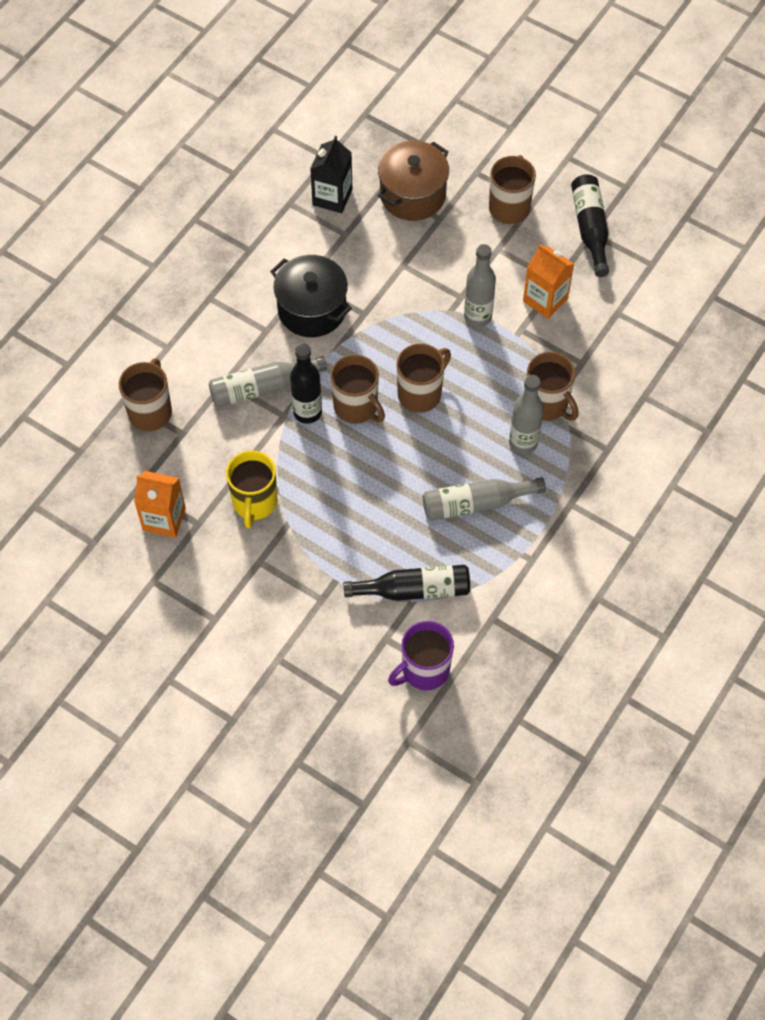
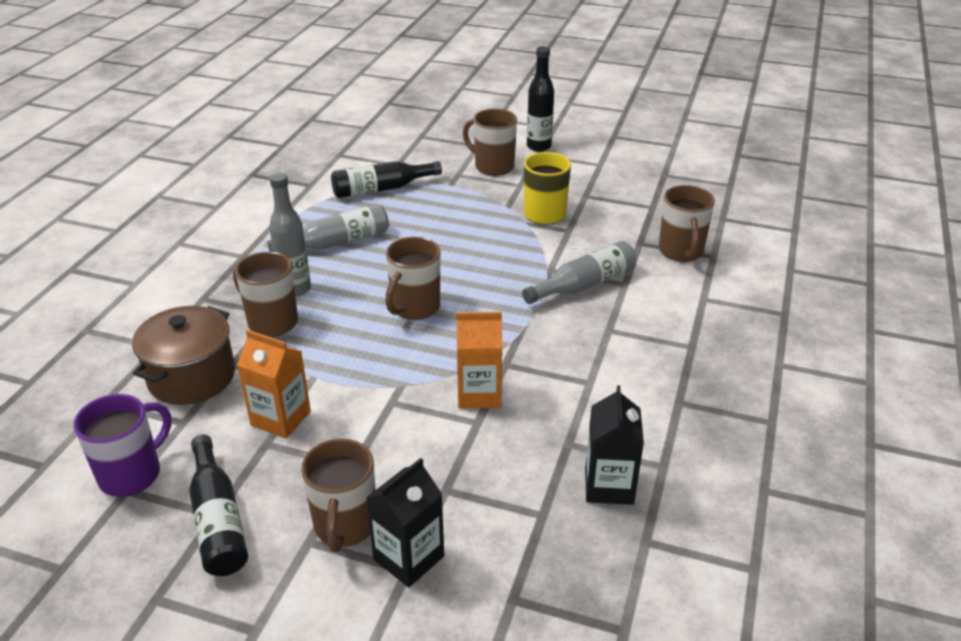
camera: 165 degrees right, 25 degrees down
(164, 519) = (616, 193): orange carton -> orange carton (479, 394)
(307, 412) = (527, 275): black bottle -> black bottle (538, 146)
(312, 309) = (568, 357): black pot -> none
(356, 407) = (479, 286): brown mug -> brown mug (493, 166)
(413, 195) = (495, 513): brown pot -> brown pot (191, 377)
(424, 670) = (361, 155): purple mug -> purple mug (132, 474)
(474, 178) = (409, 558): none -> black carton
(477, 317) = (366, 385): grey bottle -> none

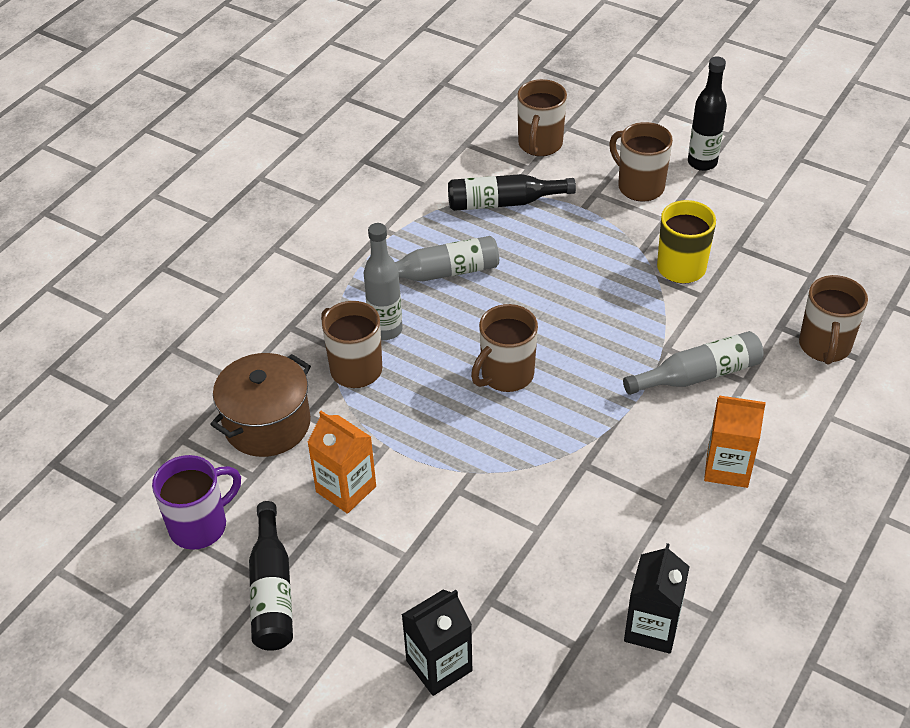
camera: 15 degrees right, 10 degrees up
(345, 526) = (386, 620): brown mug -> brown mug (540, 145)
(479, 394) = (548, 496): orange carton -> orange carton (727, 467)

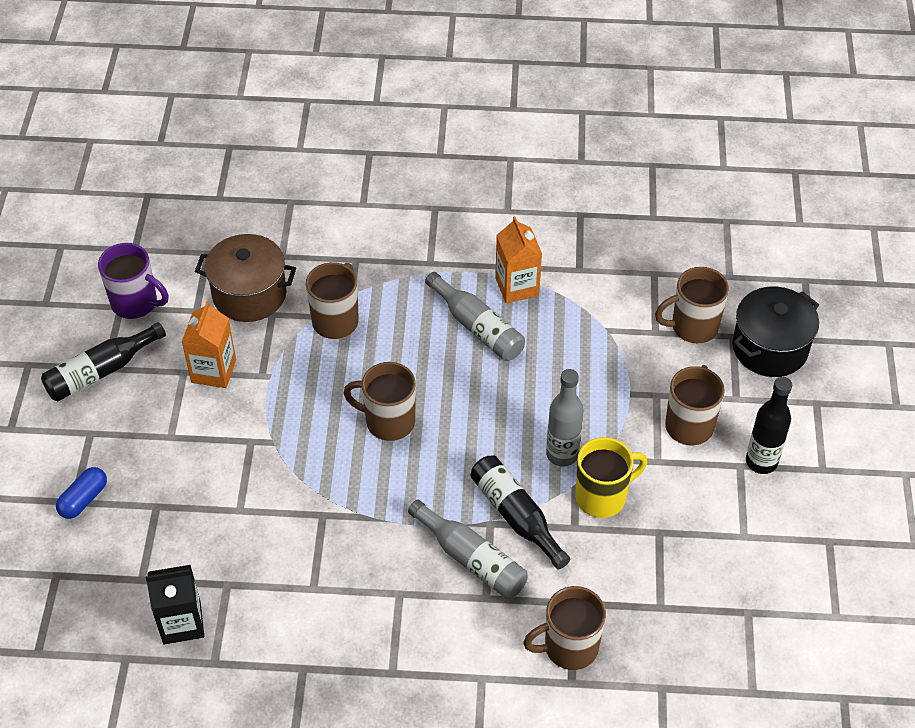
camera: 60 degrees right, 5 degrees up
(386, 330) = (390, 321): grey bottle -> grey bottle (562, 454)
(439, 666) = (84, 499): black carton -> blue capsule
(504, 203) = (595, 333): black bottle -> black bottle (516, 516)
(592, 113) = (770, 348): none -> black pot
(727, 467) = (375, 618): orange carton -> orange carton (517, 287)

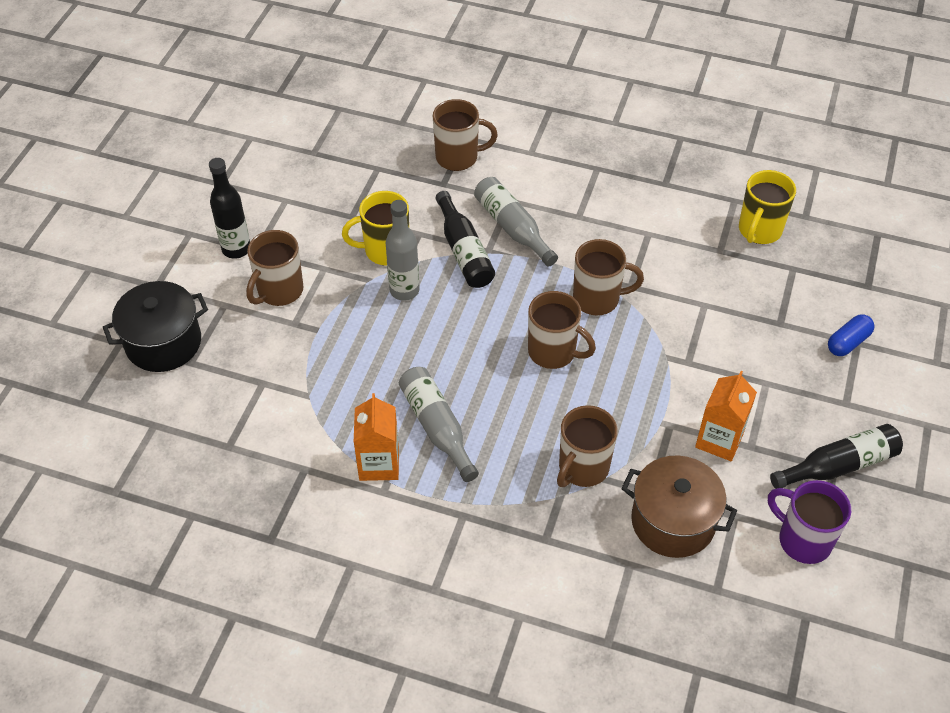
camera: 165 degrees left, 0 degrees up
(182, 623) = (759, 230): black carton -> yellow mug
(693, 327) = (223, 379): brown mug -> brown mug (597, 299)

